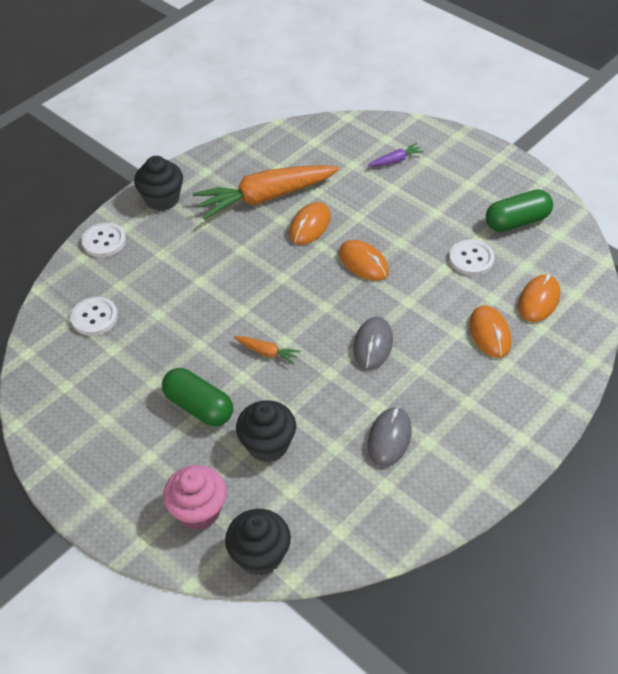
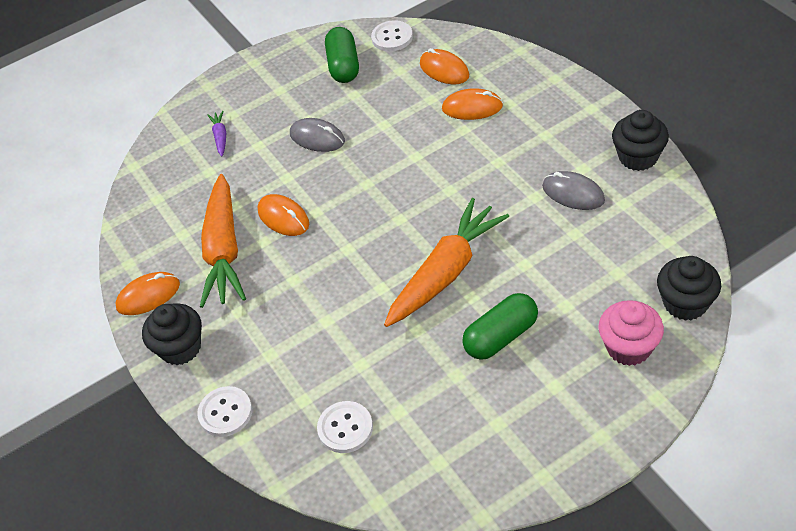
camera: 70 degrees left, 0 degrees up
(267, 352) = (446, 272): orange carrot -> orange carrot, size x2.41
(267, 444) = (561, 284): black cupcake -> black cupcake (638, 157)
(363, 263) = (352, 182): orange mouse -> orange mouse (148, 296)
(373, 345) = (461, 189): grey mouse -> grey mouse (317, 138)
(471, 259) = (378, 104): white button -> white button (392, 37)

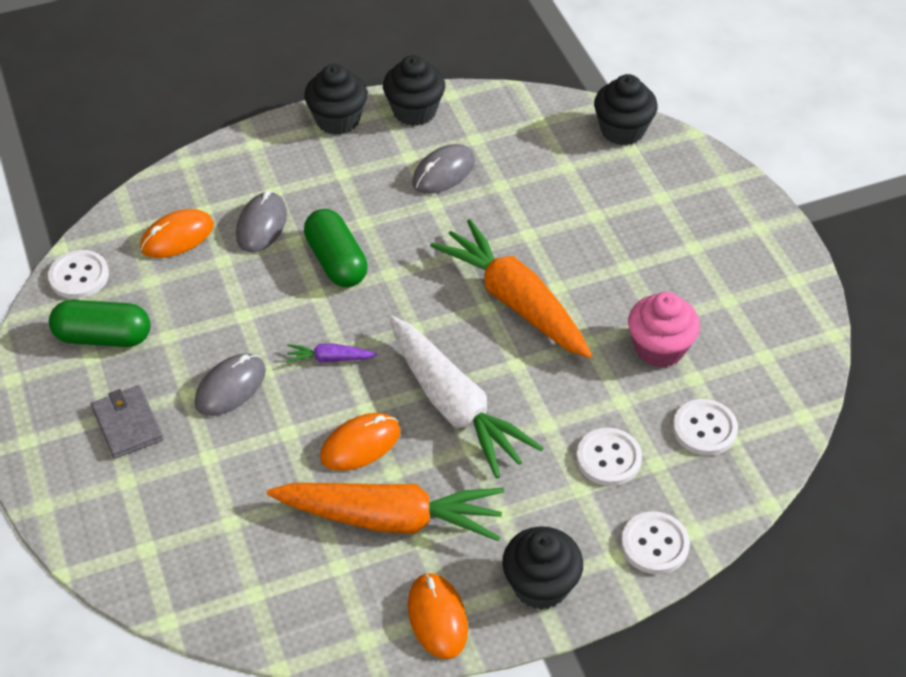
camera: 85 degrees left, 0 degrees up
(220, 137) = (166, 500): purple carrot -> purple carrot (329, 358)
(275, 100) = (127, 424): none -> grey wallet
(301, 367) = (608, 458): none -> white button
(330, 261) = (455, 406): none -> white carrot
(472, 107) = (261, 225): orange mouse -> grey mouse
(501, 336) = (620, 274): green capsule -> green capsule (336, 261)
(604, 115) = (337, 120): none -> black cupcake
(628, 347) = (663, 182): pink cupcake -> pink cupcake (659, 348)

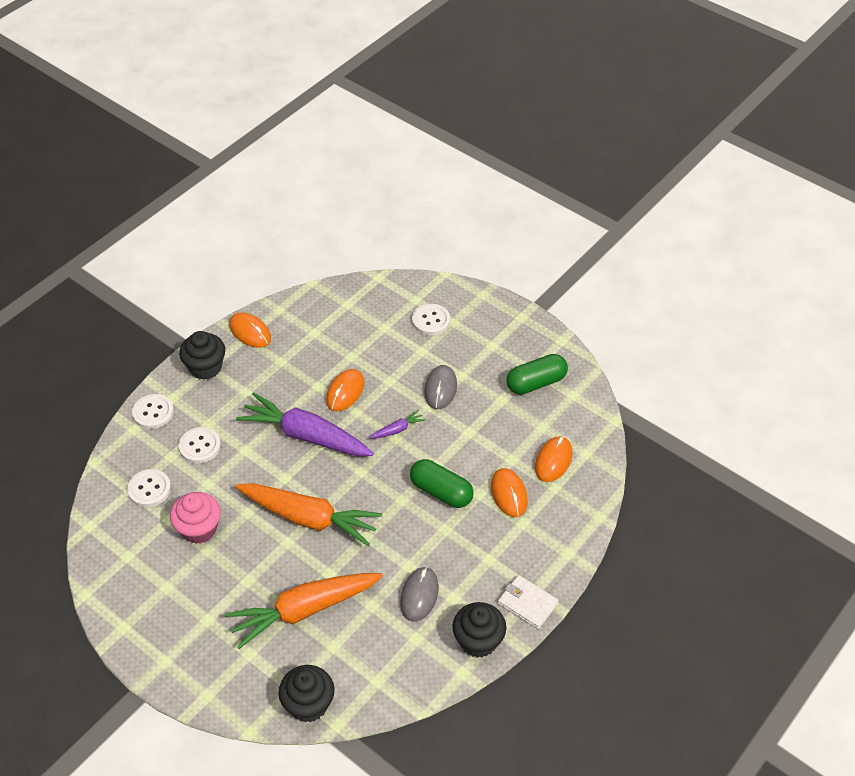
camera: 150 degrees right, 0 degrees up
(79, 276) = (586, 409): white button -> white button (431, 320)
(127, 424) = (478, 346): grey wallet -> none
(261, 225) = (509, 494): grey mouse -> orange mouse
(337, 120) = (527, 603): black cupcake -> white wallet
(391, 518) = (303, 364): orange carrot -> orange carrot (304, 610)
(455, 406) = (306, 436): white carrot -> purple carrot

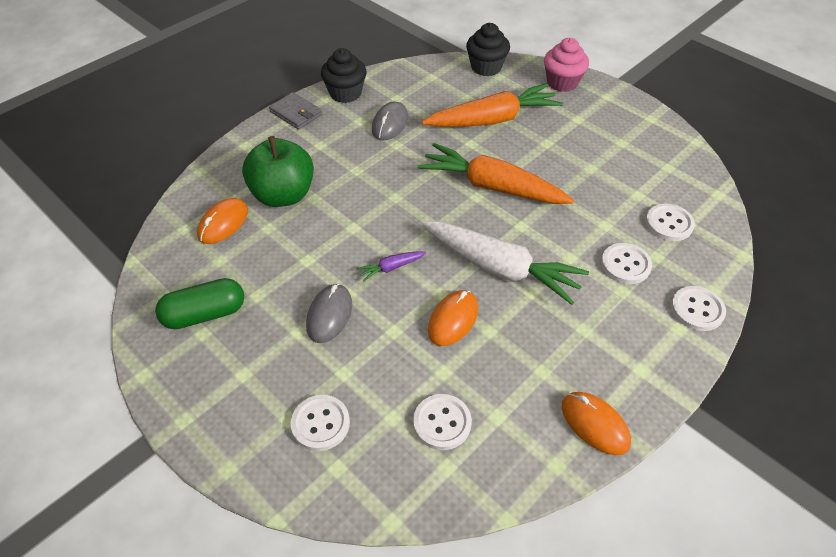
camera: 175 degrees left, 0 degrees up
(199, 529) = (604, 184): pink cupcake -> pink cupcake (562, 82)
(205, 367) = (647, 369): black cupcake -> none
(306, 436) = (501, 268): purple carrot -> white carrot
(351, 326) = (442, 423): none -> white button
(441, 492) = (353, 201): green capsule -> none
(509, 494) = (283, 195): orange mouse -> green apple
(527, 603) = (296, 113): white wallet -> grey wallet

